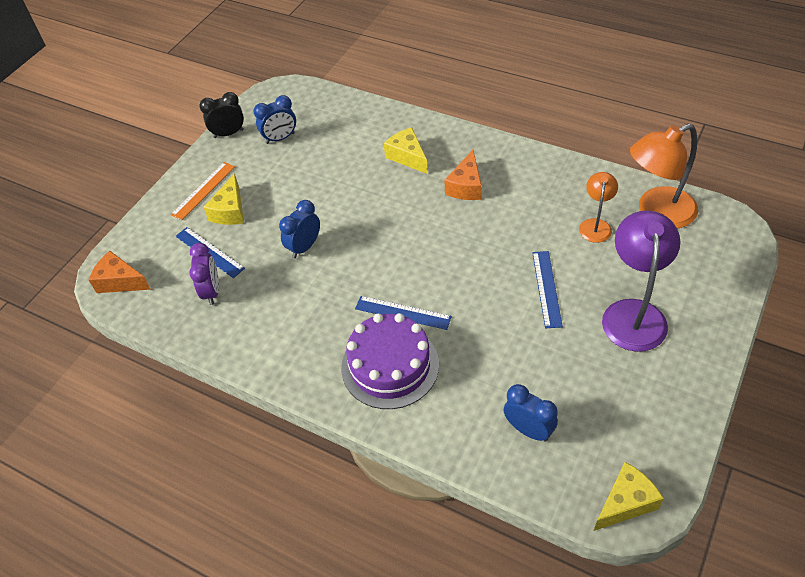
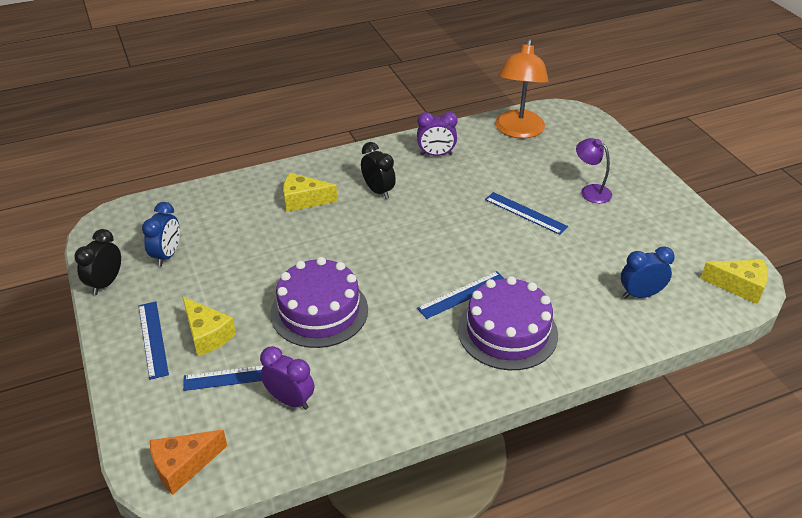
camera: 55 degrees left, 10 degrees down
(203, 190) = (153, 339): orange ruler -> blue ruler
(304, 247) = (319, 311): blue clock -> purple cake
(466, 186) = (378, 191): orange cheese -> black clock
(554, 186) = (436, 154): none -> purple clock
(595, 225) = (496, 159): orange lamp -> none
(625, 502) = (739, 286): yellow cheese -> yellow cheese turned 105 degrees clockwise
(633, 313) = (590, 191): purple lamp -> purple lamp, size x0.55

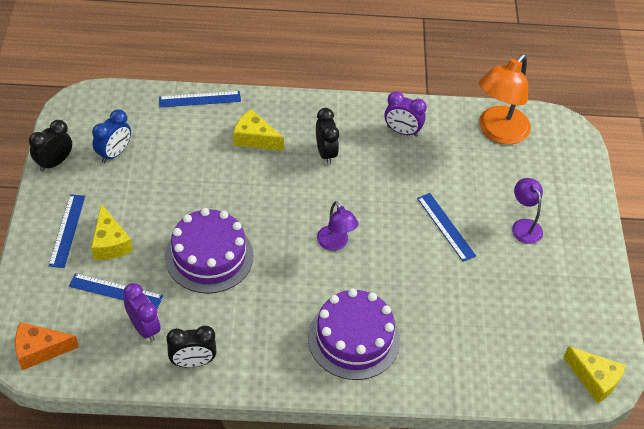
camera: 20 degrees right, 10 degrees up
(361, 412) = (193, 362): none -> black clock
(436, 259) = (335, 243): none -> purple lamp
(462, 294) = (337, 288): blue ruler -> blue ruler (200, 99)
(640, 294) = (495, 351): blue clock -> none

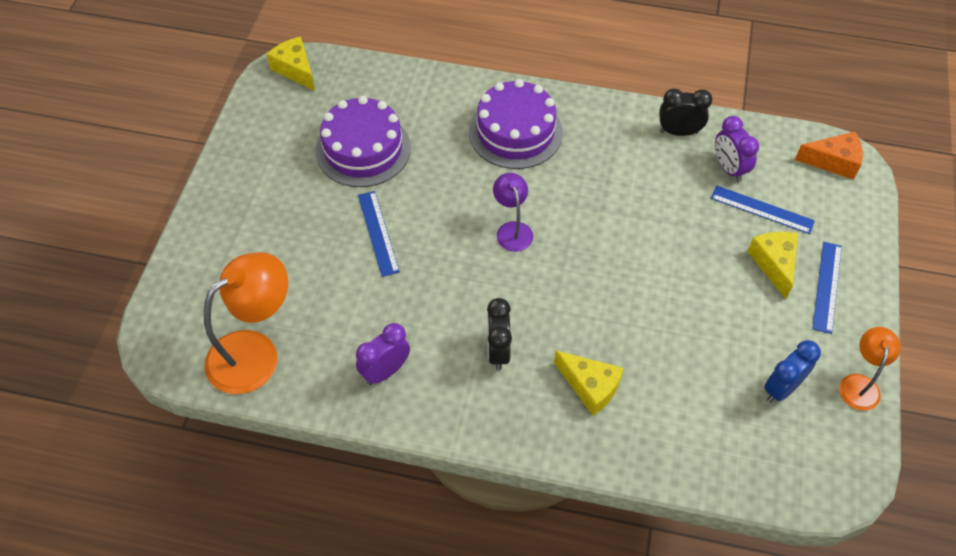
camera: 165 degrees left, 5 degrees up
(54, 163) = (860, 384): black clock -> orange lamp
(200, 99) = (664, 467): blue ruler -> none
(209, 256) = (659, 234): purple cake -> purple cake (363, 149)
(402, 131) = (385, 371): purple clock -> purple clock turned 75 degrees counterclockwise
(524, 226) = (286, 222): purple lamp -> none

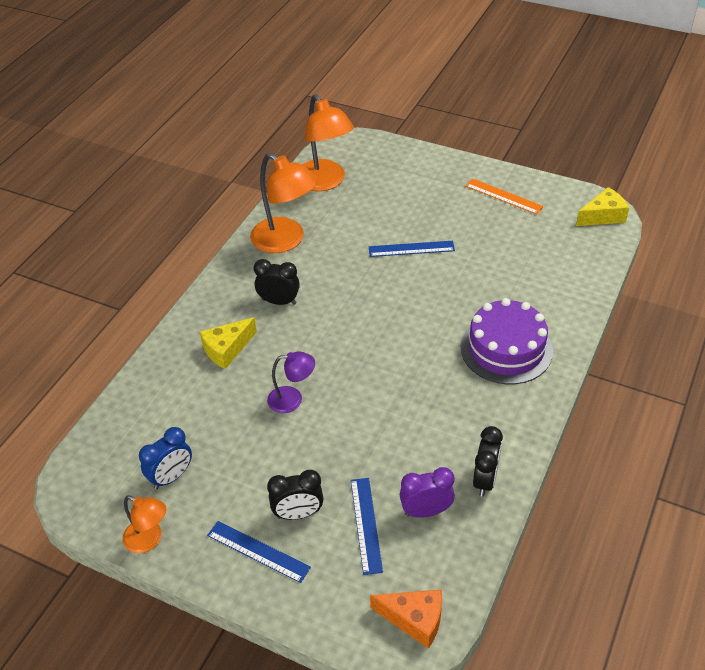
camera: 105 degrees right, 10 degrees down
(268, 157) = (503, 196): none -> orange ruler
(363, 149) = (502, 248): purple cake -> none
(385, 371) = (286, 241): purple clock -> orange lamp
(512, 230) = (392, 328): purple lamp -> purple lamp (292, 399)
(762, 209) = (366, 524): blue ruler -> blue ruler turned 45 degrees counterclockwise
(774, 264) = (298, 513): yellow cheese -> black clock
(781, 388) = (171, 477): blue clock -> blue clock turned 75 degrees clockwise
(833, 162) = (414, 620): orange cheese -> orange cheese turned 90 degrees counterclockwise

